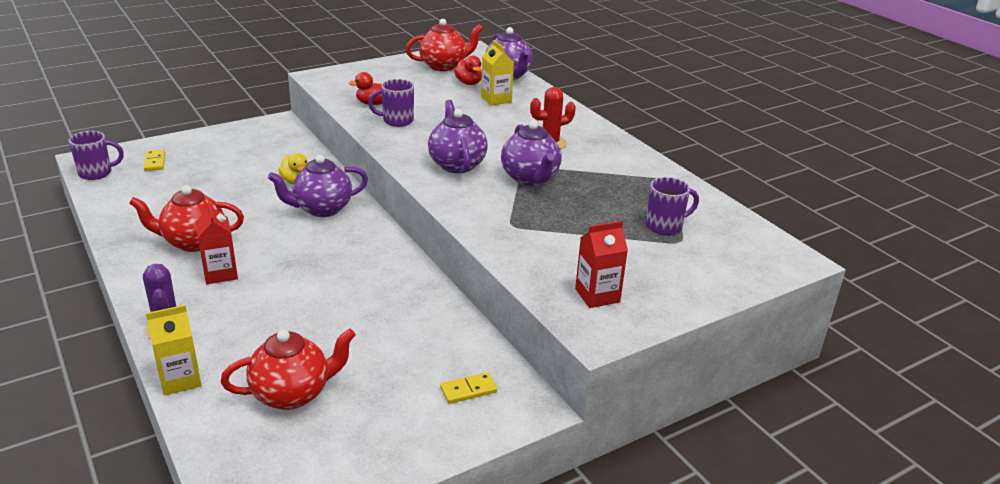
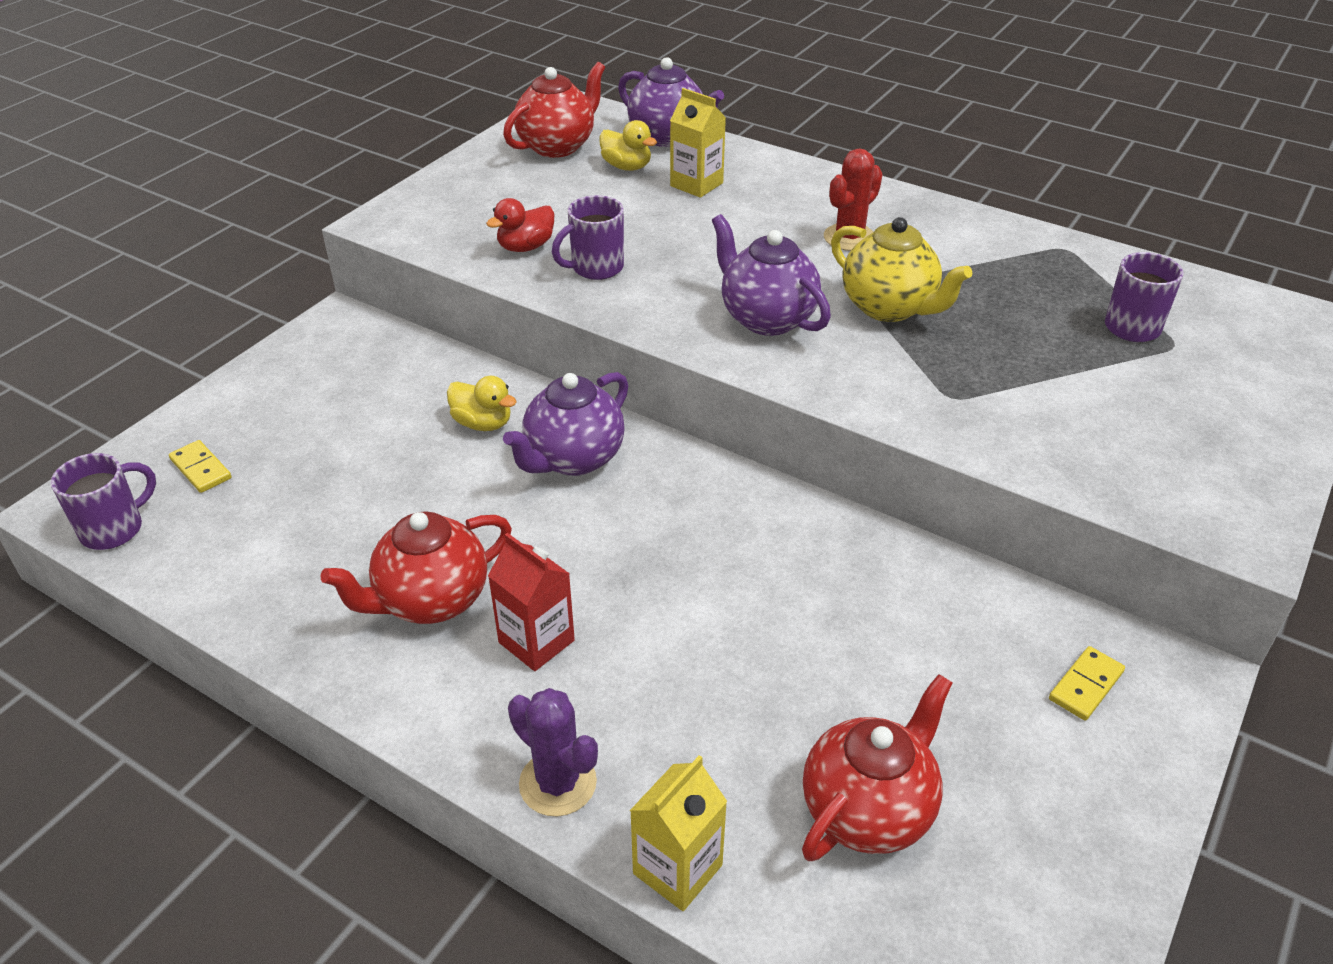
camera: 25 degrees left, 10 degrees up
(469, 83) = (627, 167): red duck -> yellow duck
(530, 178) = (889, 308): purple teapot -> yellow teapot
(597, 295) = (1178, 472): red carton -> none

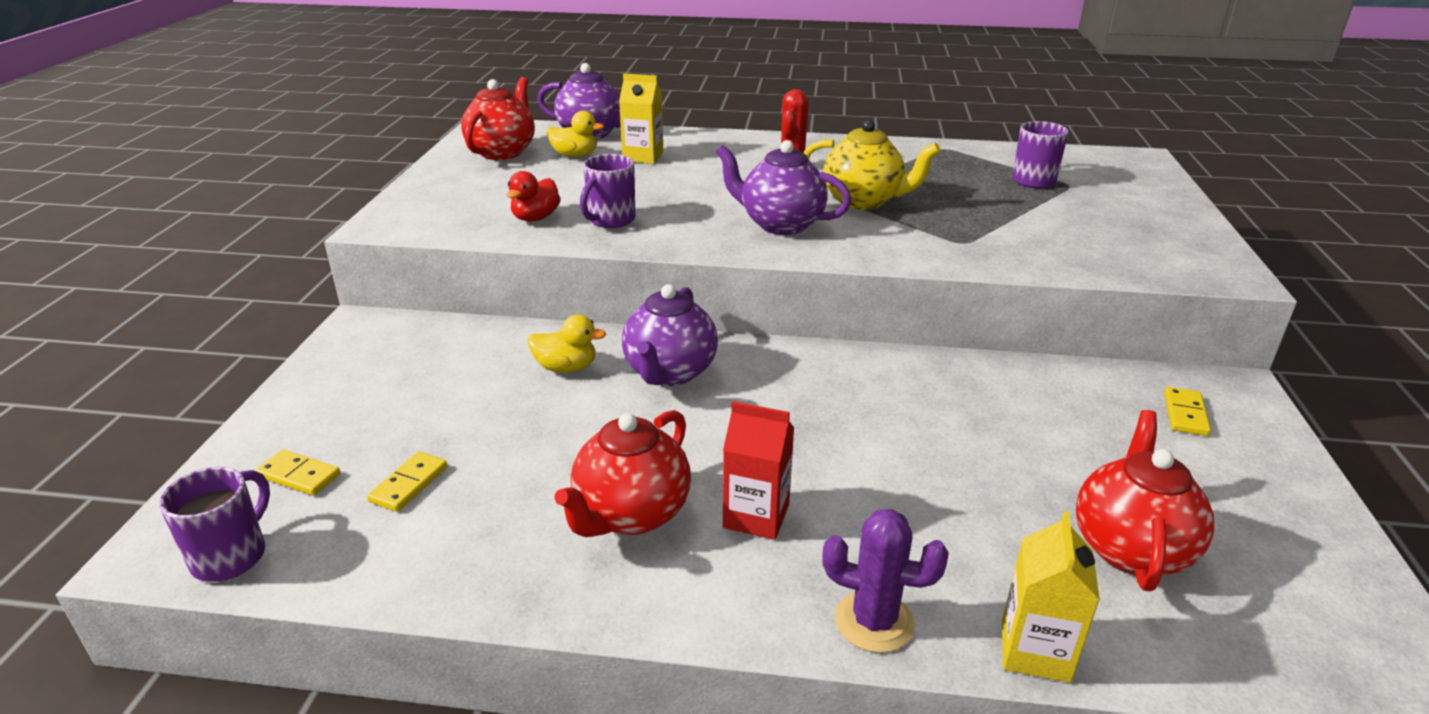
camera: 25 degrees left, 10 degrees down
(276, 506) = (409, 484): none -> yellow domino

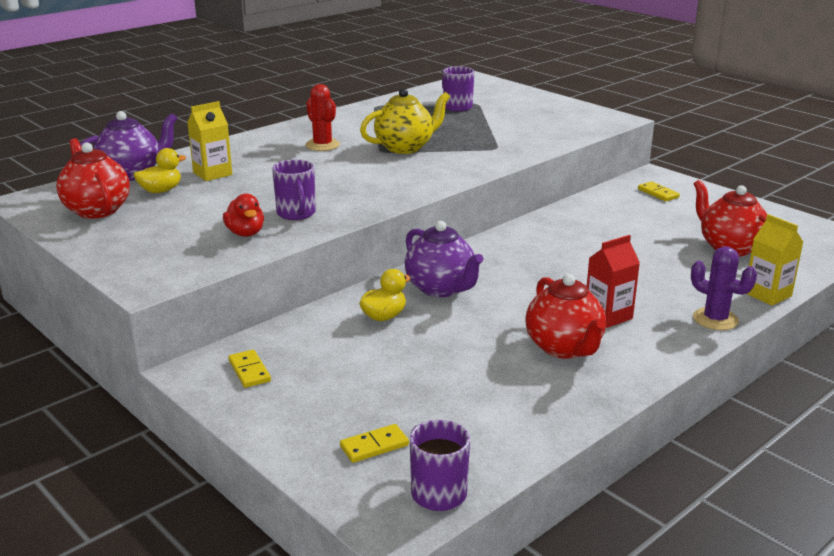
camera: 50 degrees left, 5 degrees down
(409, 484) = (441, 407): yellow domino -> yellow domino (249, 371)
(780, 224) = (395, 176): purple teapot -> none
(874, 621) = (715, 319): purple cactus -> purple cactus turned 75 degrees clockwise

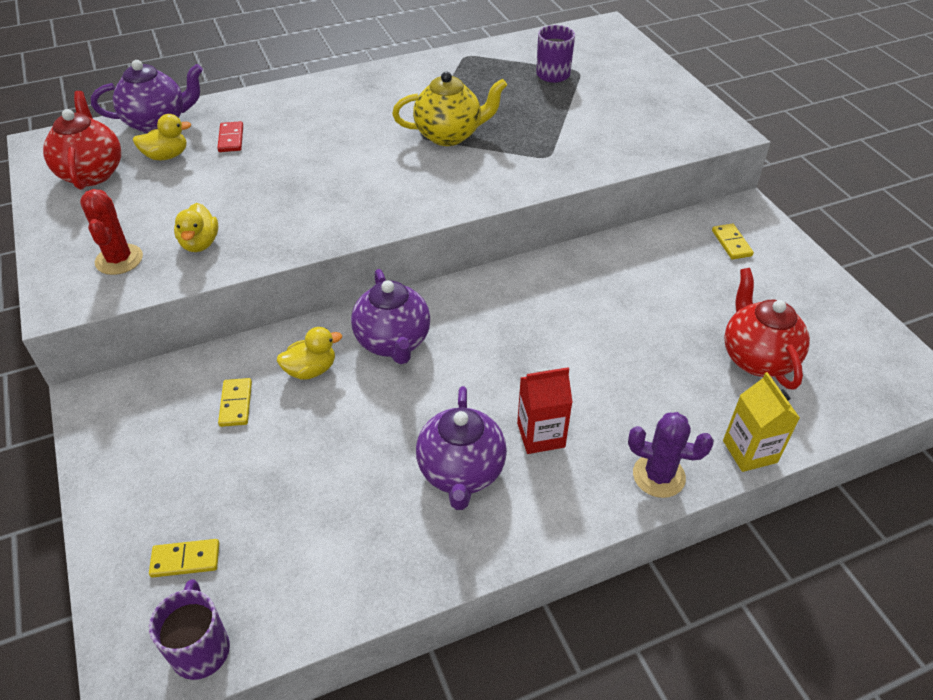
camera: 20 degrees right, 20 degrees up
(212, 174) = (231, 139): yellow carton -> red domino
(245, 233) = (200, 243): red duck -> yellow duck
(249, 371) = (141, 414): yellow domino -> yellow domino (236, 404)
(296, 214) = (267, 223): purple mug -> none
(322, 145) = (367, 114): red cactus -> red cactus (119, 259)
(564, 348) = (461, 472): red teapot -> purple teapot
(715, 319) = (658, 476): purple cactus -> purple cactus turned 45 degrees counterclockwise

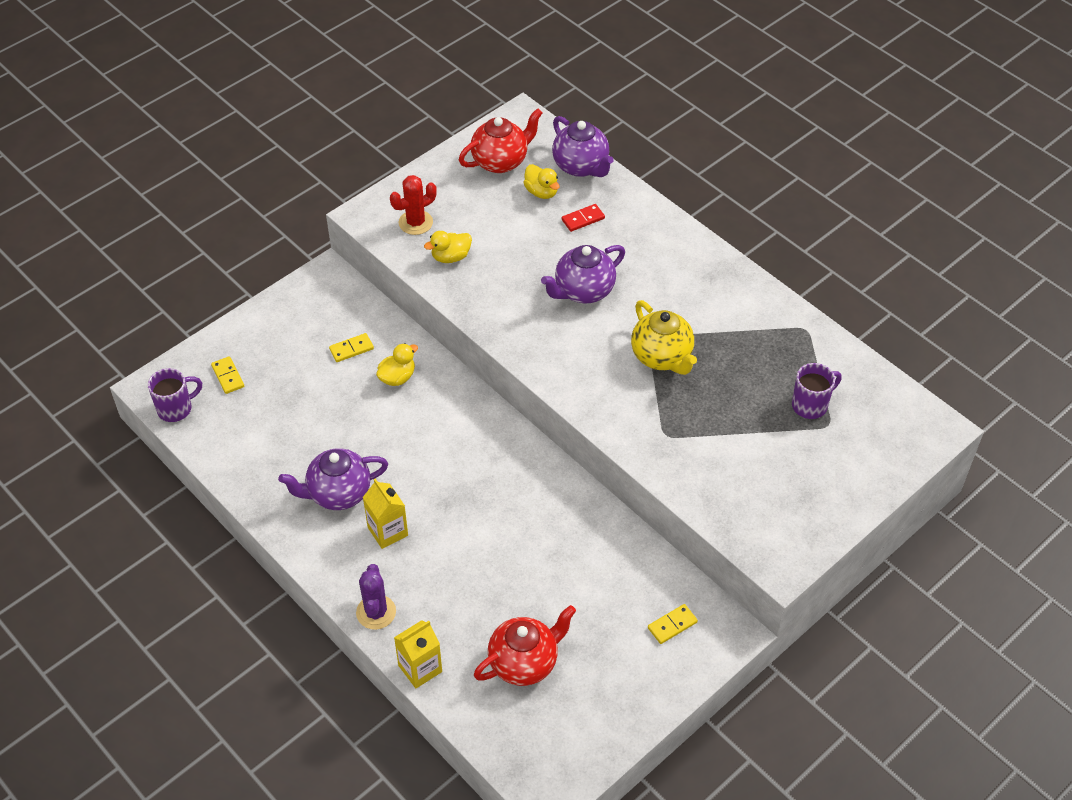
camera: 70 degrees right, 5 degrees up
(311, 370) = (397, 377): yellow duck -> yellow duck turned 90 degrees counterclockwise
(393, 342) = (443, 415): purple teapot -> purple teapot (583, 291)
(541, 435) = (388, 531): red carton -> yellow carton

